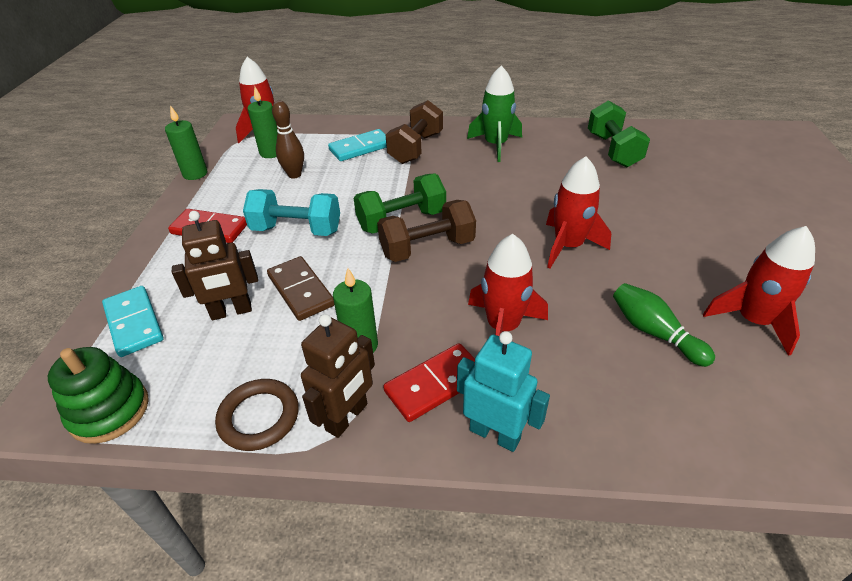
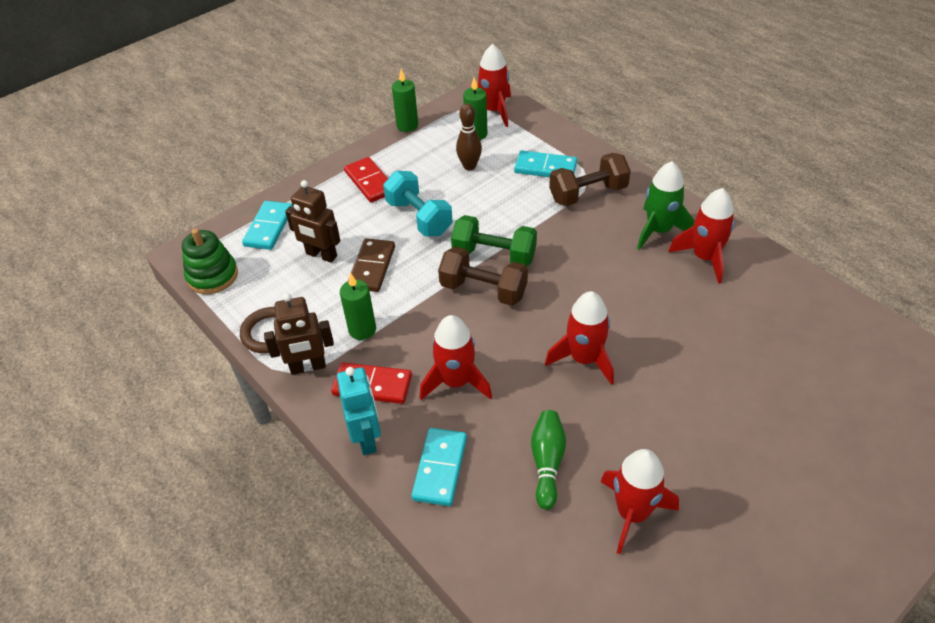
camera: 45 degrees right, 5 degrees up
(546, 145) = (704, 258): none -> red rocket
(590, 404) = (440, 468): none -> turquoise domino
(613, 150) = (760, 301): green dumbbell -> none

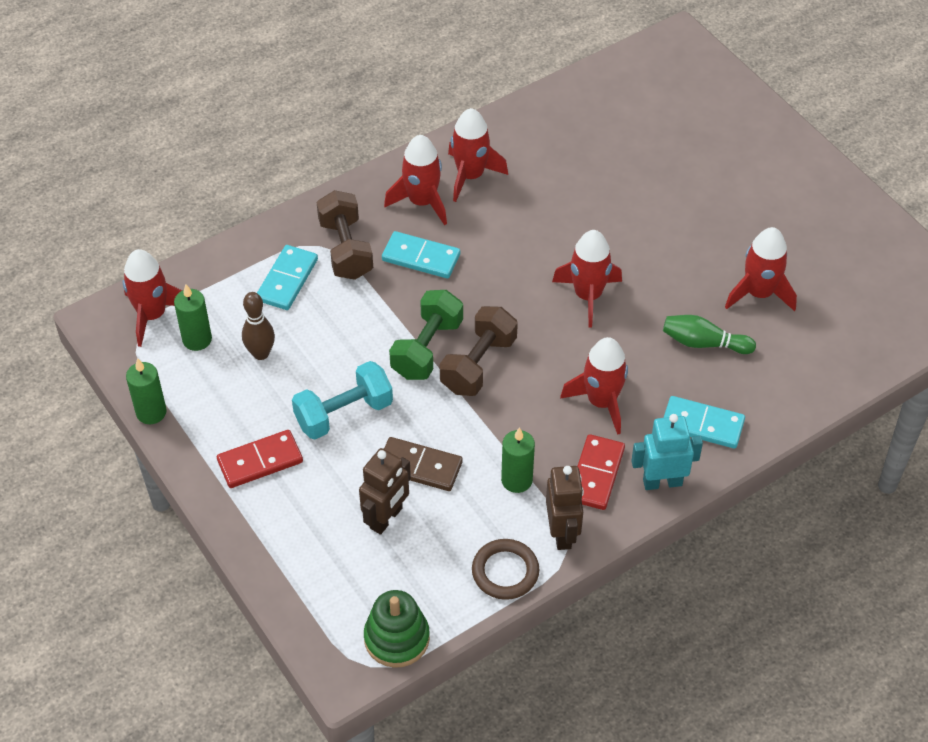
camera: 85 degrees left, 5 degrees up
(268, 227) = (319, 577): turquoise domino -> turquoise domino (421, 257)
(659, 230) = (422, 202): green rocket -> red rocket

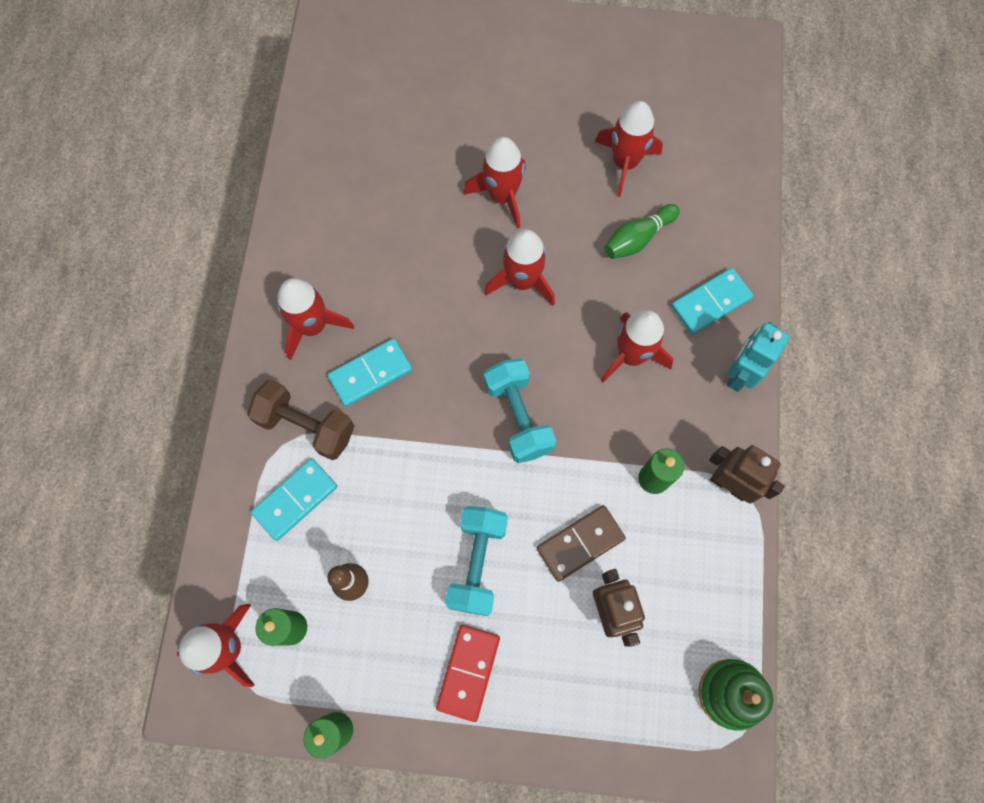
camera: 50 degrees left, 20 degrees up
(287, 280) = (295, 500): turquoise domino -> turquoise domino turned 75 degrees clockwise
(427, 348) = (468, 443): green dumbbell -> none
(470, 176) = (321, 267): red rocket -> red rocket (502, 196)
(478, 364) = (518, 417): brown dumbbell -> turquoise dumbbell
(505, 572) = (732, 557): brown ring -> none
(596, 474) = (695, 415): red domino -> none

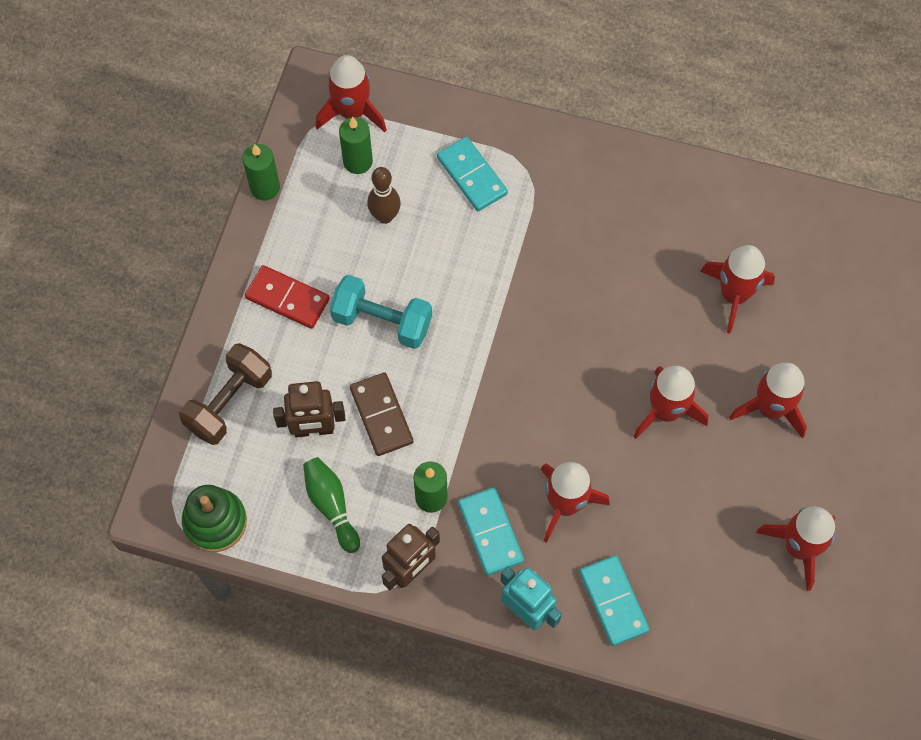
camera: 100 degrees right, 5 degrees down
(306, 426) = (541, 192): brown dumbbell -> brown dumbbell (229, 402)
(313, 326) = (644, 208): red rocket -> red rocket (734, 295)
(370, 374) = (585, 253): turquoise domino -> turquoise domino (490, 532)
(518, 417) = (517, 381): turquoise dumbbell -> none
(637, 238) = (701, 540): green bowling pin -> green bowling pin (331, 506)

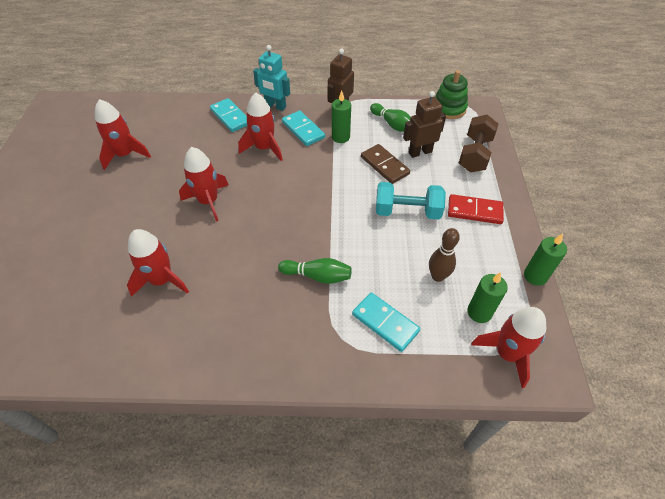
camera: 165 degrees right, 15 degrees down
(535, 253) = (317, 276): none -> green bowling pin
(770, 408) = (138, 216): red rocket -> none

